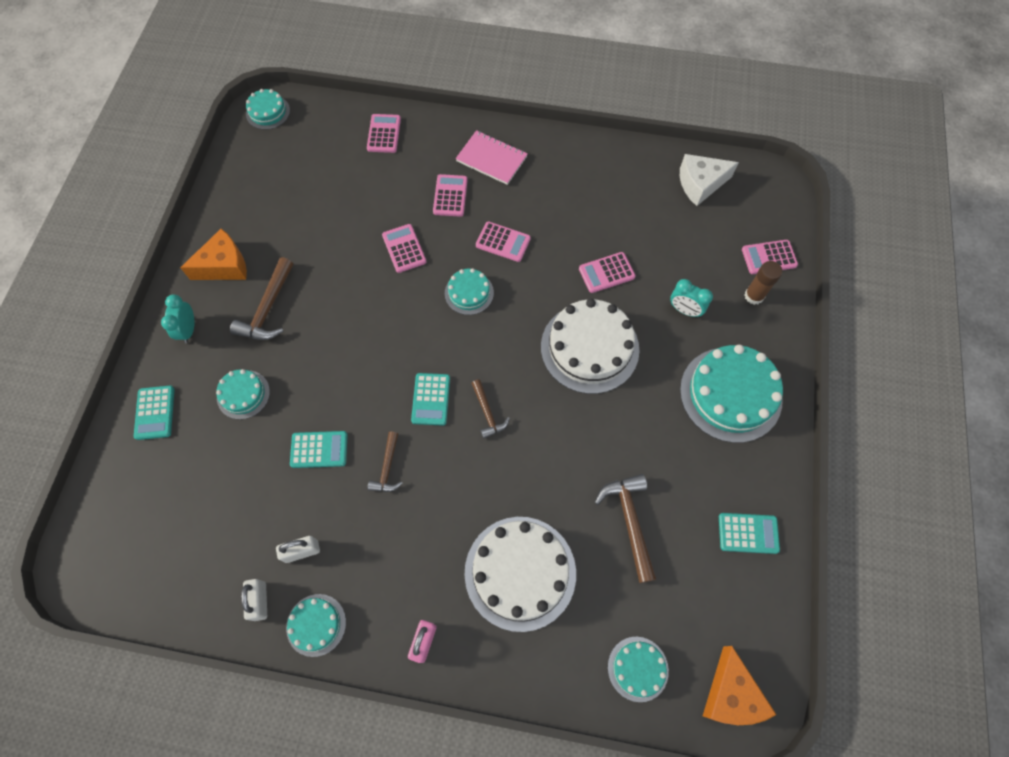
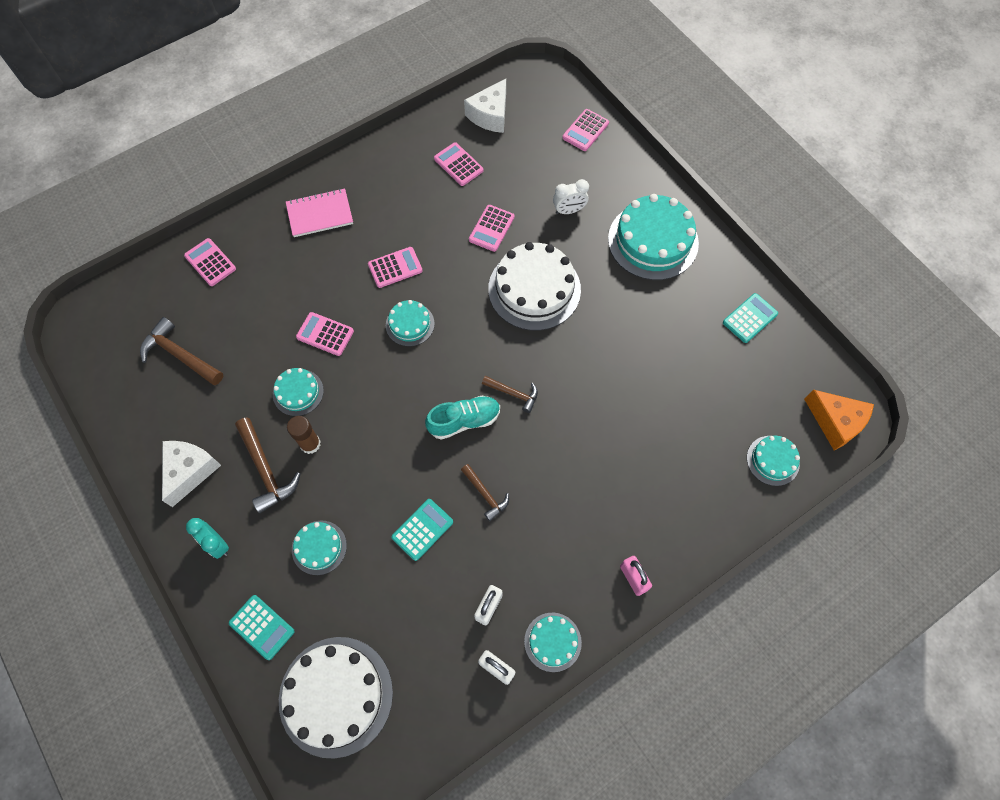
camera: 45 degrees left, 0 degrees up
(224, 265) = (189, 471): orange cheese -> white cheese
(268, 112) = (85, 324): turquoise cake -> turquoise cake (298, 392)
(431, 399) = (464, 421): turquoise calculator -> turquoise shoe
(450, 196) = (318, 266): pink calculator -> pink calculator (458, 164)
(520, 572) = (645, 474): white cake -> white cake (336, 696)
(630, 521) = (676, 377): brown hammer -> brown hammer (180, 355)
(684, 310) = (569, 210): turquoise clock -> white clock
(754, 296) = (602, 164): brown glue stick -> brown glue stick (310, 444)

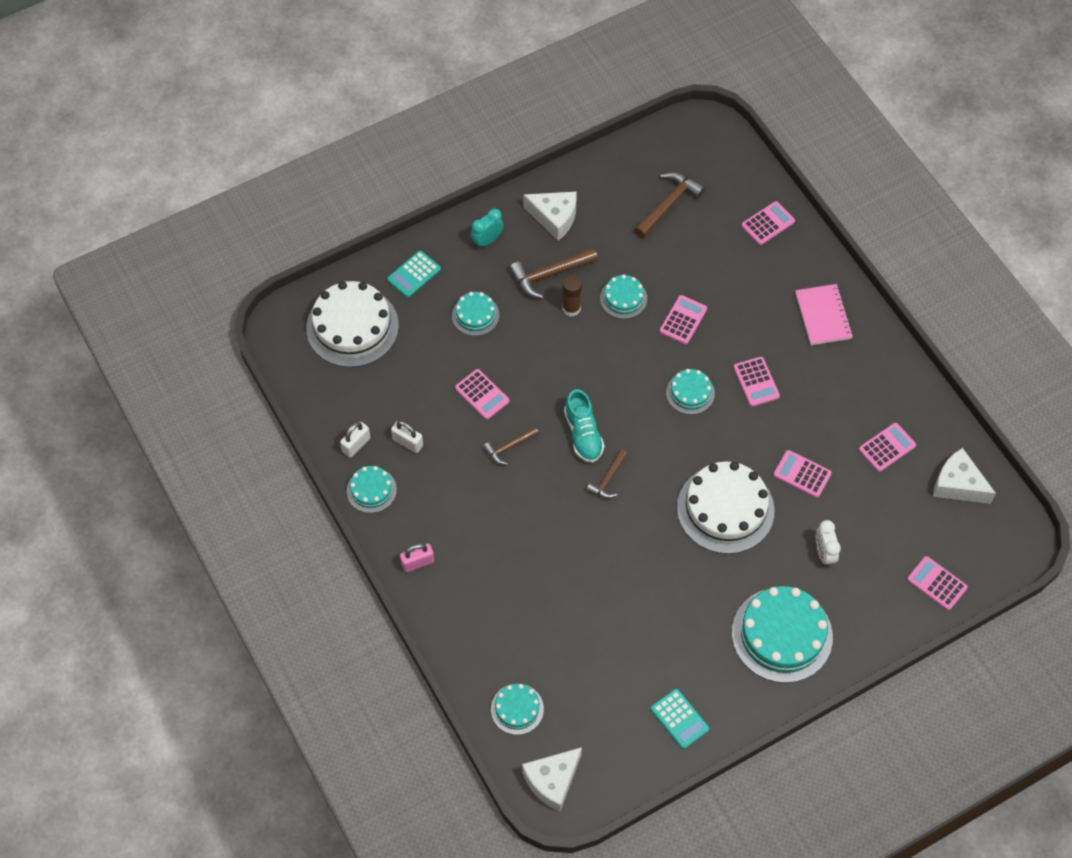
camera: 95 degrees right, 5 degrees down
(422, 529) = (482, 395): turquoise calculator -> pink calculator
(835, 422) = (552, 781): orange cheese -> white cheese

